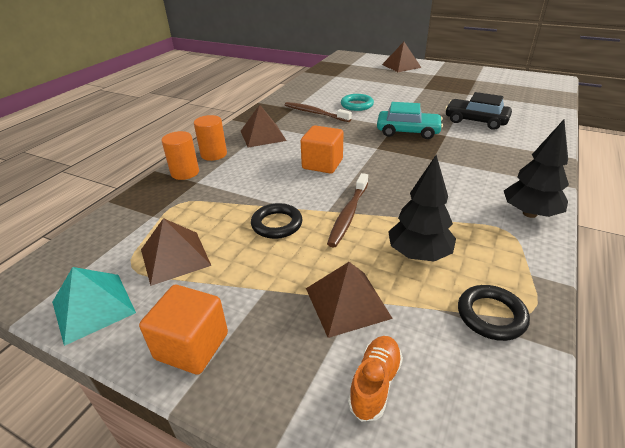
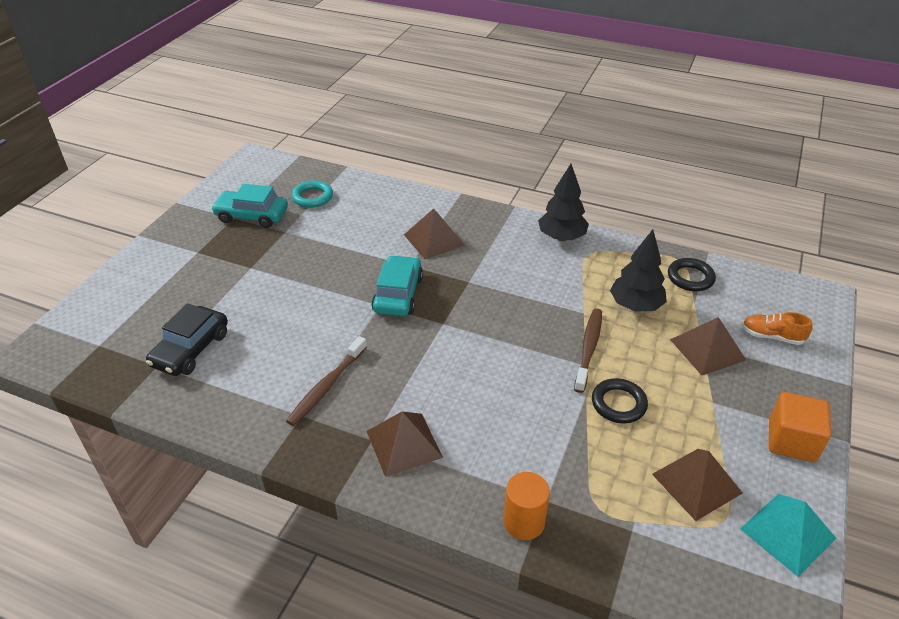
camera: 95 degrees left, 5 degrees up
(214, 154) = (466, 497): orange cylinder -> none
(322, 164) = (487, 372): orange cube -> none
(348, 214) = (588, 349): brown toothbrush -> brown toothbrush turned 90 degrees counterclockwise
(357, 105) = (303, 339): turquoise ring -> turquoise ring (312, 197)
(401, 66) = (139, 283): brown pyramid -> brown pyramid (434, 240)
(475, 121) = (372, 238): black car -> black car (191, 349)
(481, 84) = (252, 216): none -> turquoise car

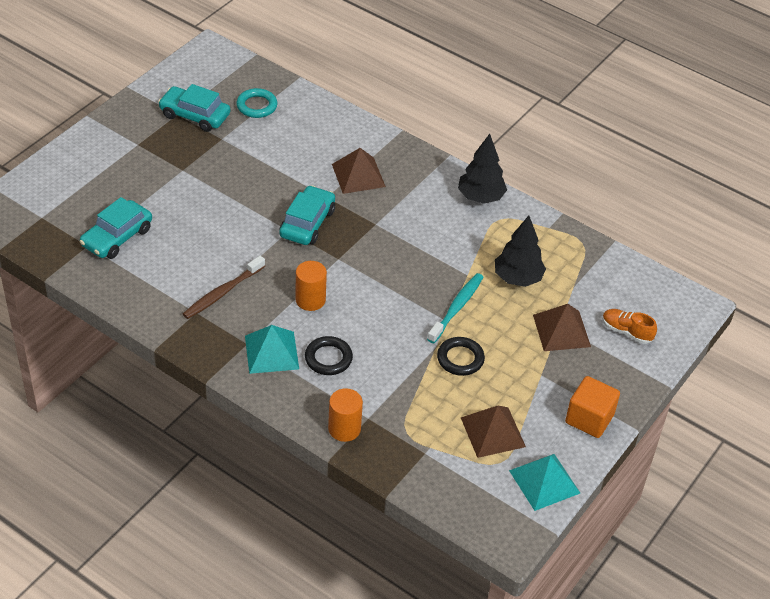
camera: 10 degrees right, 5 degrees up
(191, 349) = (117, 237): black car -> turquoise car
(404, 444) = (271, 352): brown pyramid -> turquoise pyramid
(428, 373) = (310, 300): none -> orange cylinder
(588, 349) = (456, 308): brown toothbrush -> turquoise toothbrush
(690, 278) = (583, 262): black ring -> black ring (328, 358)

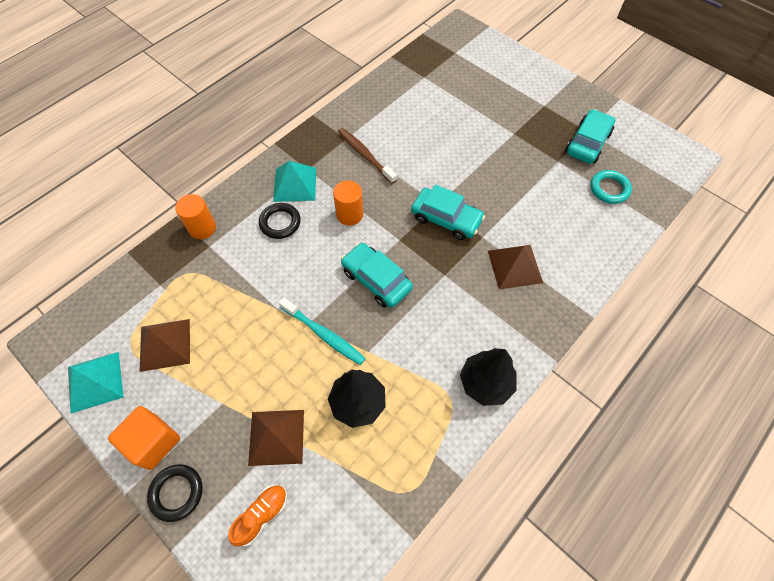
camera: 100 degrees right, 15 degrees up
(117, 237) = (432, 93): turquoise car -> turquoise car (376, 280)
(460, 359) = (258, 328): black ring -> black ring (177, 493)

